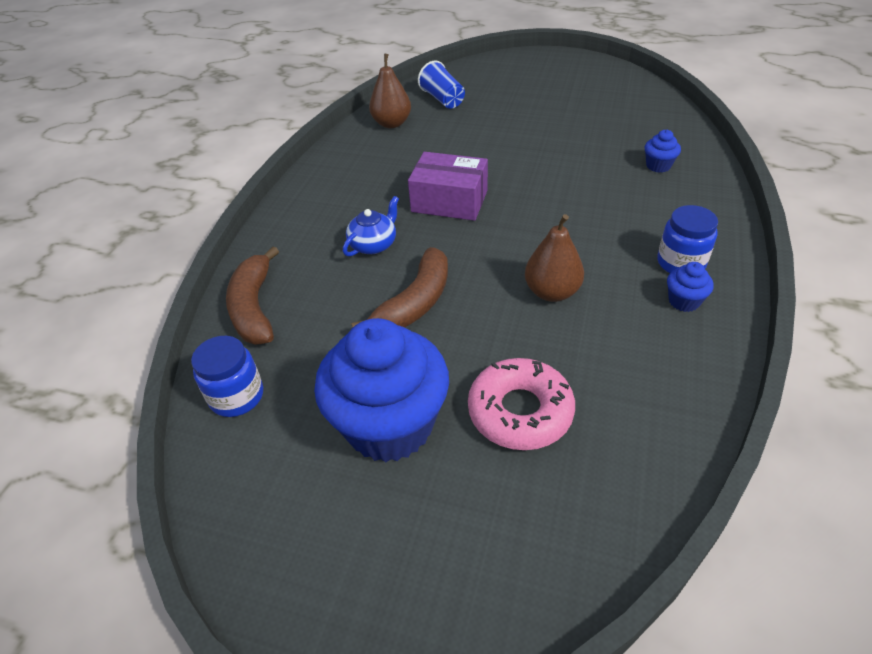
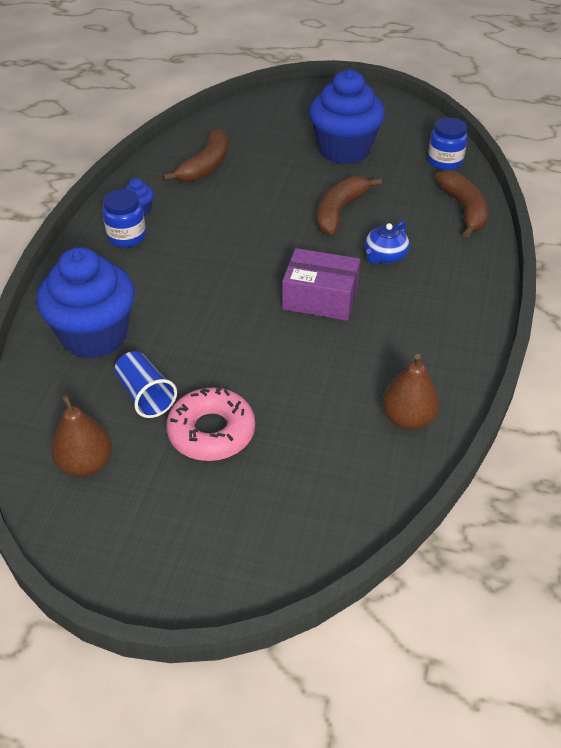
camera: 175 degrees right, 0 degrees up
(442, 99) = (343, 470): blue cup -> blue cup (145, 395)
(520, 411) = (267, 155): pink donut -> pink donut (211, 432)
(552, 292) = (235, 217): brown pear -> brown pear (86, 464)
(617, 387) = (206, 165): none -> brown banana
(658, 166) = (94, 336): blue cupcake -> blue cupcake, size x2.49

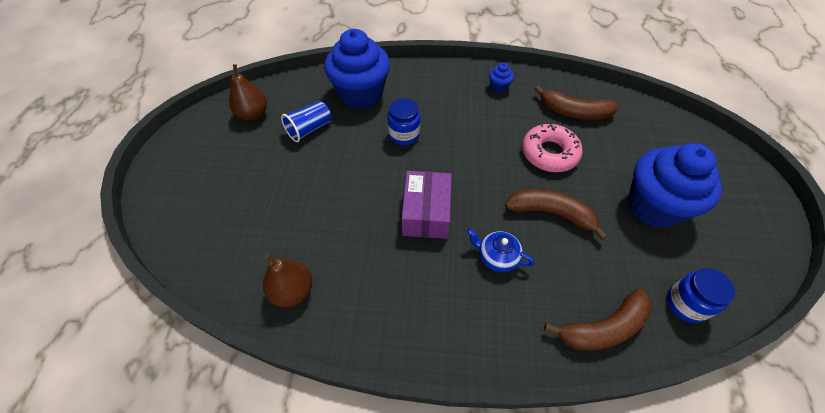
camera: 80 degrees right, 10 degrees up
(126, 237) = (466, 87): blue jar -> blue jar (404, 135)
(211, 432) = (278, 168): pink donut -> pink donut (549, 153)

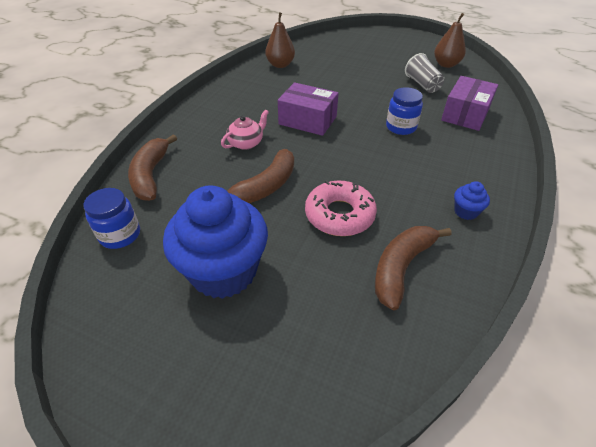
camera: 110 degrees right, 10 degrees down
(309, 129) = (422, 84): blue cup -> grey cup
(361, 94) = (465, 114): blue cupcake -> purple box
(497, 257) = (246, 143): blue teapot -> pink teapot

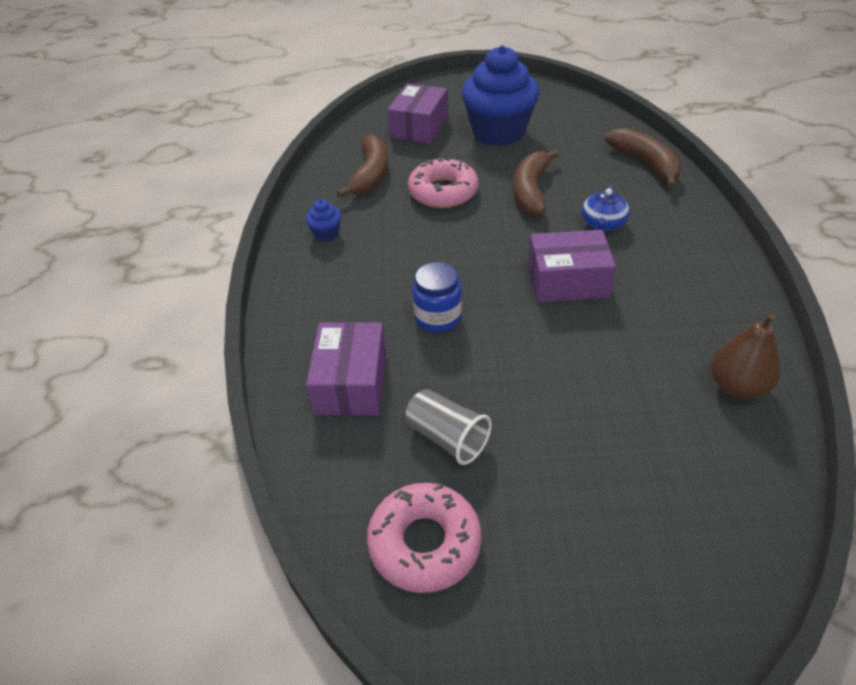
camera: 155 degrees right, 0 degrees up
(120, 235) = (599, 124): blue jar -> none
(246, 143) = (602, 224): pink teapot -> blue teapot
(305, 328) = (419, 127): none -> purple box
(446, 64) = (424, 543): brown pear -> pink donut

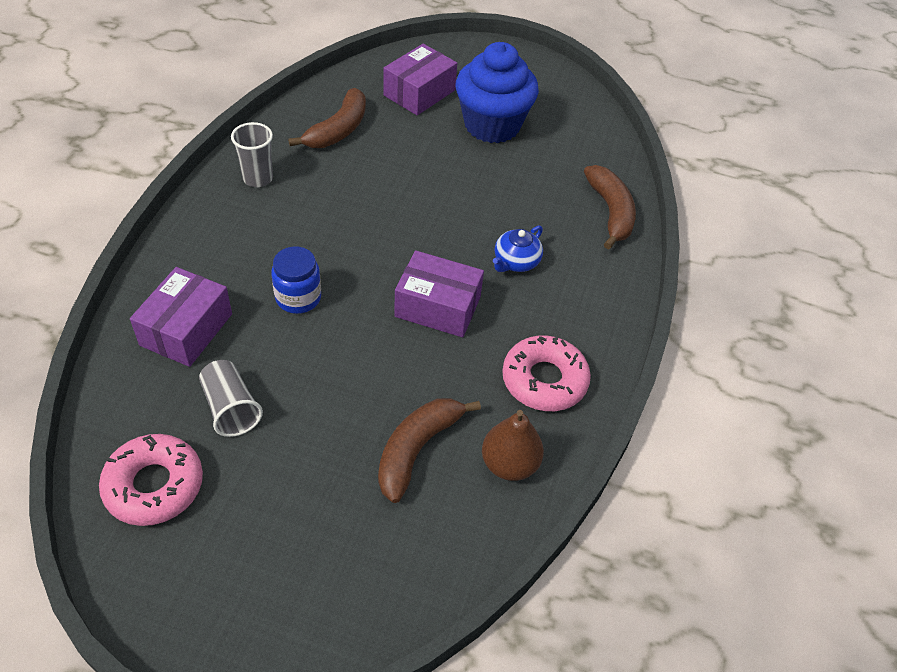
camera: 15 degrees right, 5 degrees up
(326, 234) = (258, 178): blue cupcake -> grey cup
(443, 192) = (392, 173): pink donut -> pink donut (544, 380)
(531, 190) = (475, 201): brown banana -> brown banana (417, 449)

